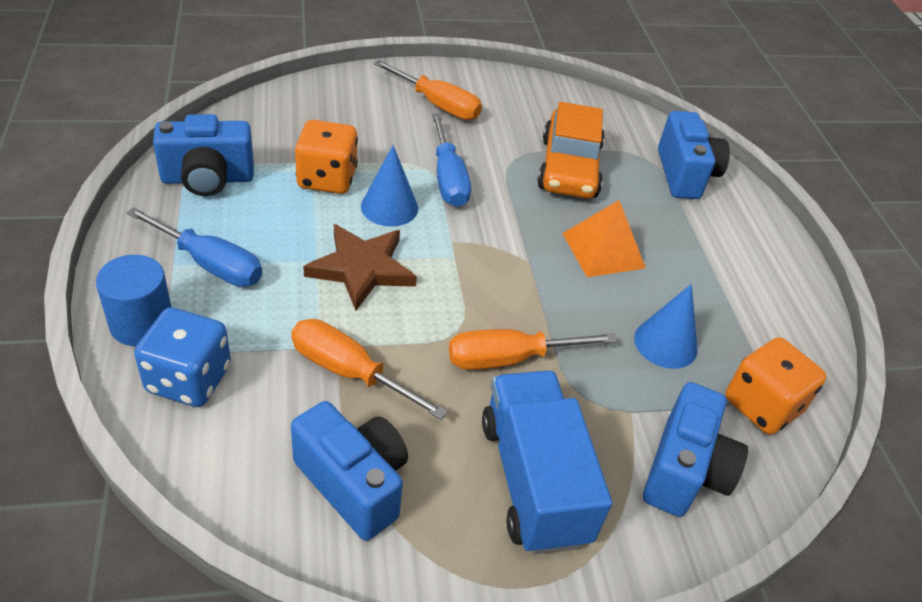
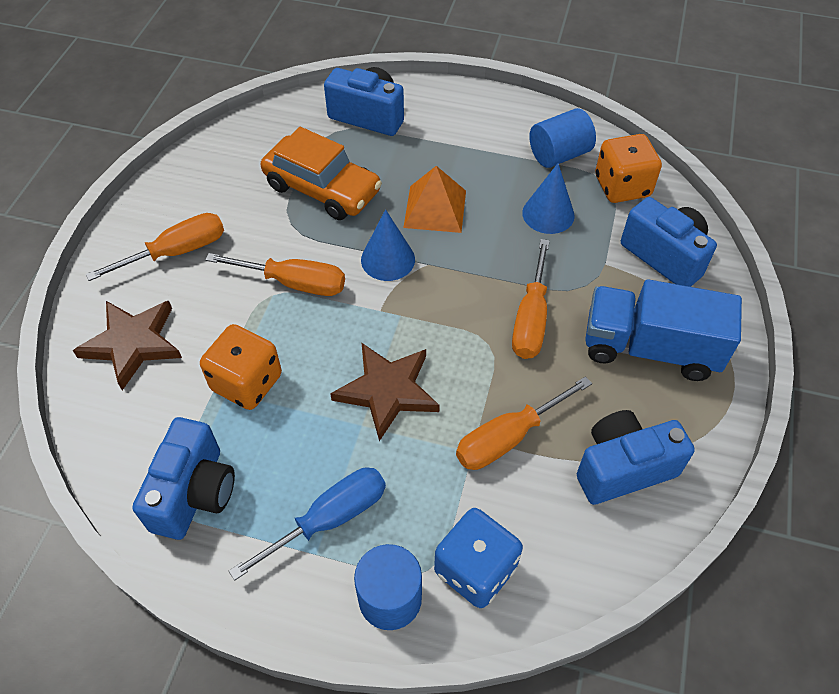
camera: 60 degrees left, 10 degrees up
(333, 108) = (133, 343): none -> brown star
(389, 207) = (313, 343): blue cone -> blue cone (388, 259)
(448, 178) = (294, 283): blue screwdriver -> orange screwdriver
(761, 335) = (559, 155): none -> blue cylinder

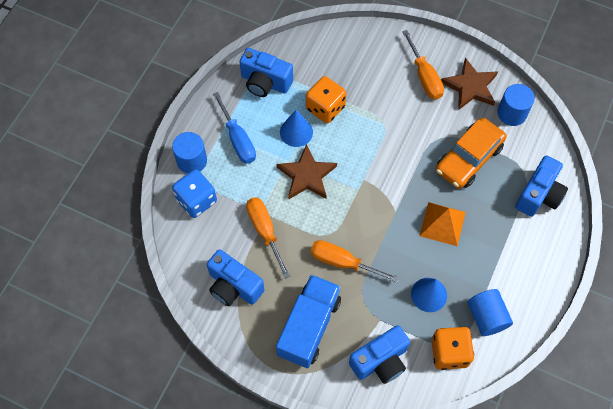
camera: 100 degrees right, 10 degrees up
(133, 343) = (361, 56): brown star -> brown star (470, 87)
(240, 148) = (512, 113): none -> blue cylinder
(294, 283) = (391, 136): orange screwdriver -> none
(388, 259) = (402, 189): blue cone -> blue cone (296, 132)
(623, 468) = (234, 286): blue camera -> blue camera turned 135 degrees clockwise

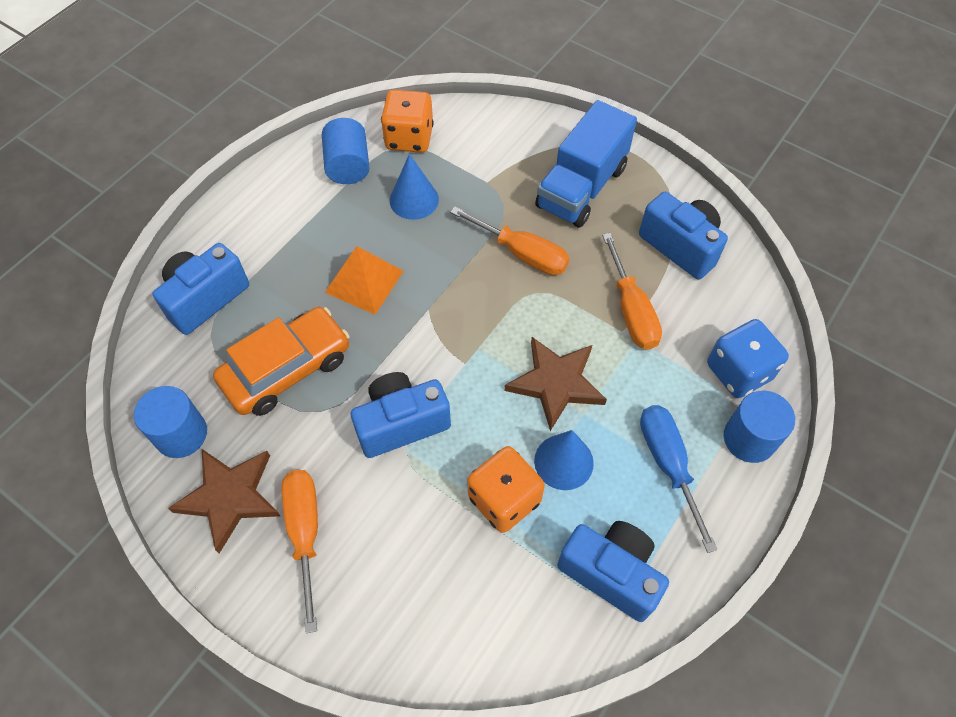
camera: 170 degrees left, 5 degrees down
(380, 361) = (497, 141): blue camera -> blue camera (401, 423)

